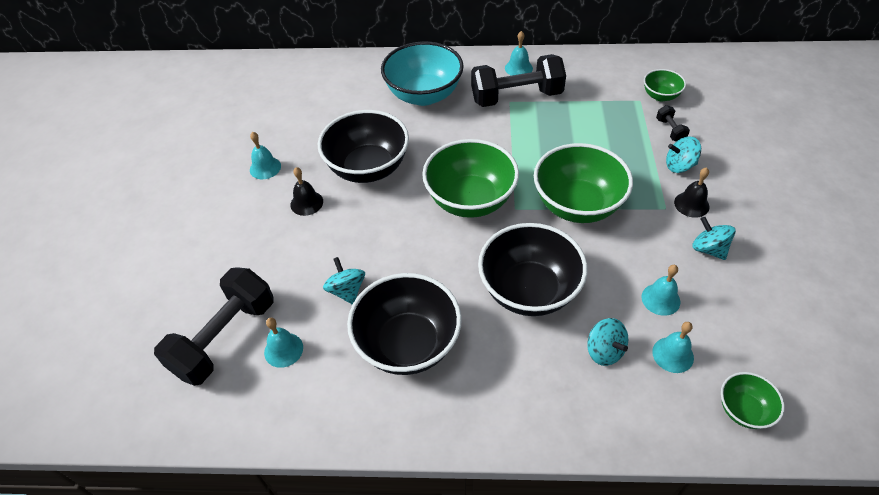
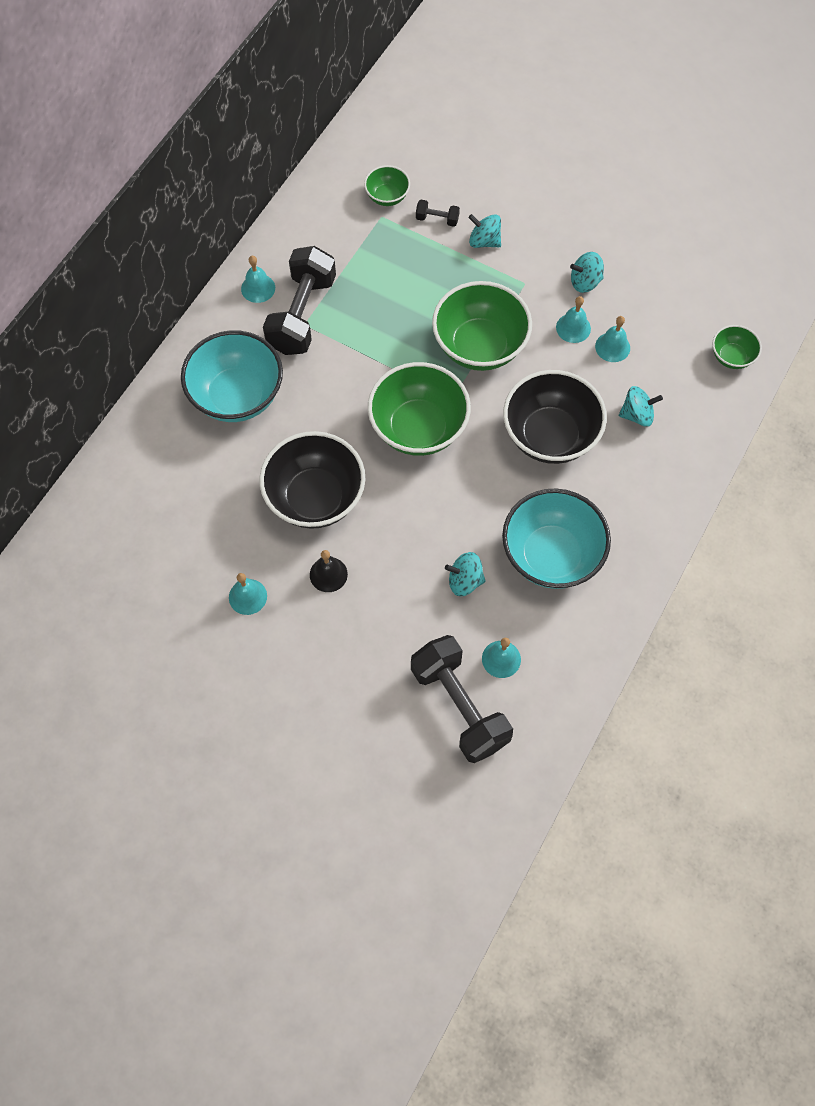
camera: 65 degrees left, 15 degrees up
(408, 344) = (551, 555): black bowl -> turquoise bowl
(673, 354) = (665, 371): turquoise bell -> turquoise bell (573, 328)
(679, 166) = (484, 241): turquoise spinning top -> turquoise spinning top turned 90 degrees clockwise
(691, 204) = (532, 262): black bell -> none

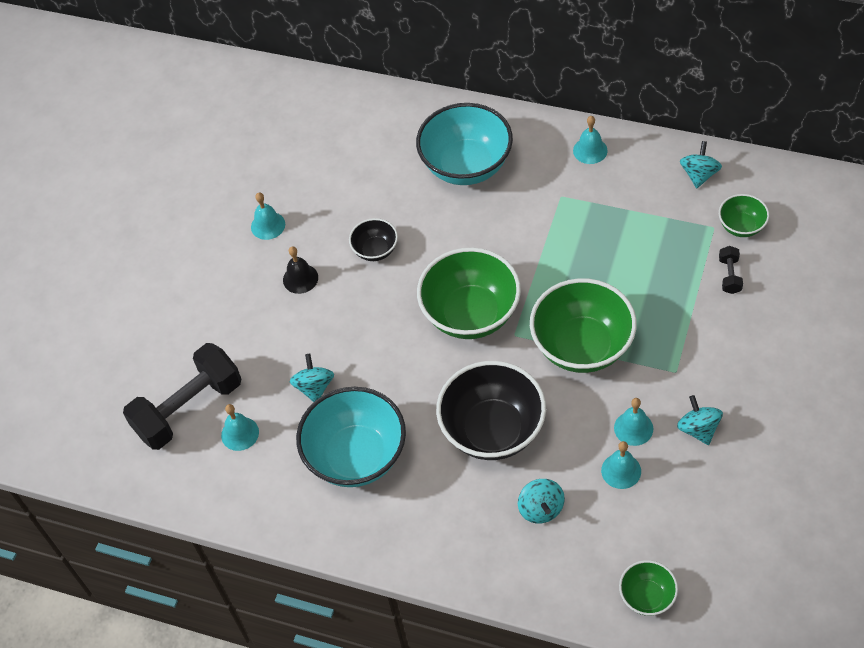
camera: 85 degrees right, 10 degrees down
(302, 314) = (571, 191): black dumbbell -> none
(315, 497) = (375, 250): black bowl -> black bowl, size x0.50
(484, 241) = (717, 324): turquoise spinning top -> turquoise spinning top (699, 175)

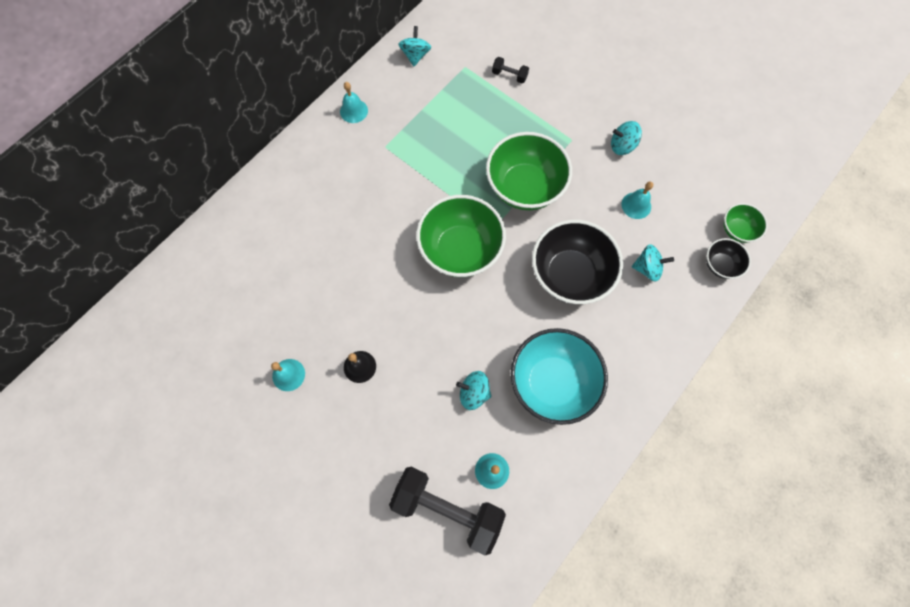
camera: 75 degrees left, 15 degrees up
(188, 408) = (447, 508): black dumbbell -> black dumbbell turned 45 degrees counterclockwise
(375, 250) = (363, 296): black bowl -> black bowl (720, 265)
(466, 166) = (318, 198): turquoise bowl -> none
(633, 428) = (605, 183): turquoise bell -> none
(699, 175) = (415, 55): turquoise spinning top -> turquoise spinning top turned 60 degrees clockwise
(741, 226) = (472, 51): green bowl -> none

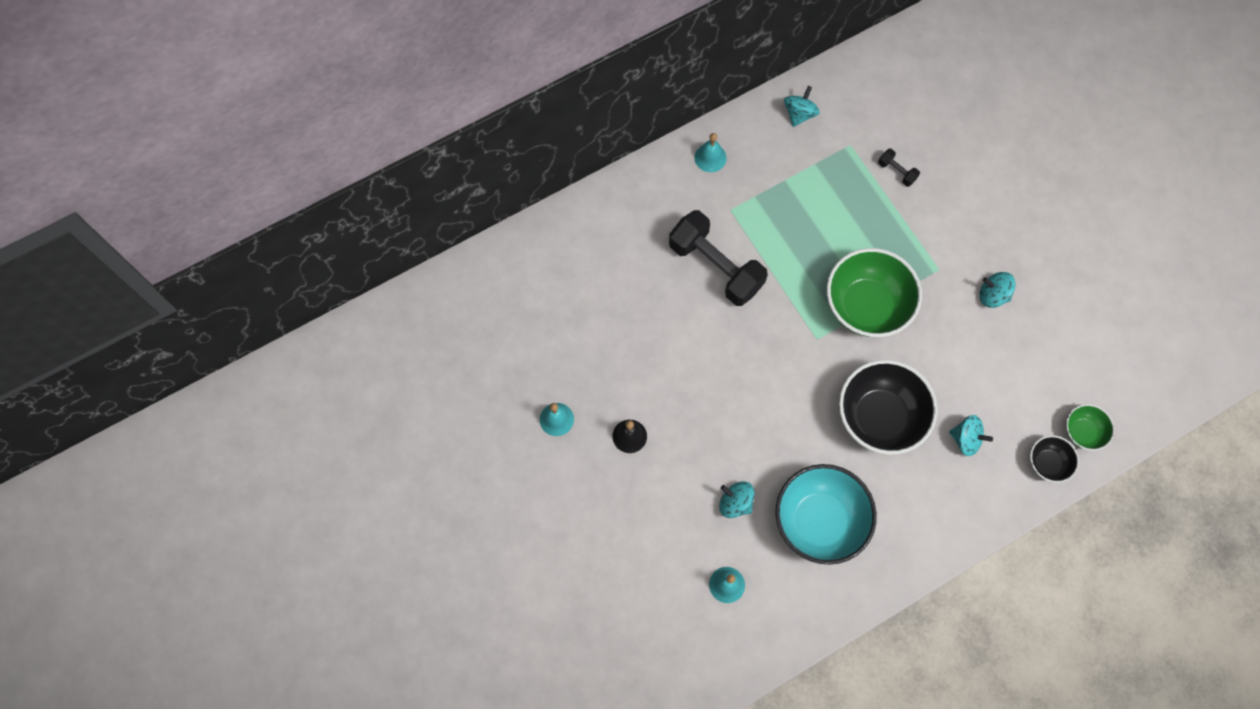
camera: 20 degrees right, 0 degrees up
(447, 508) = (671, 604): black dumbbell -> black dumbbell (715, 267)
(460, 250) = (773, 351): green bowl -> none
(636, 205) = (981, 367): turquoise bell -> none

